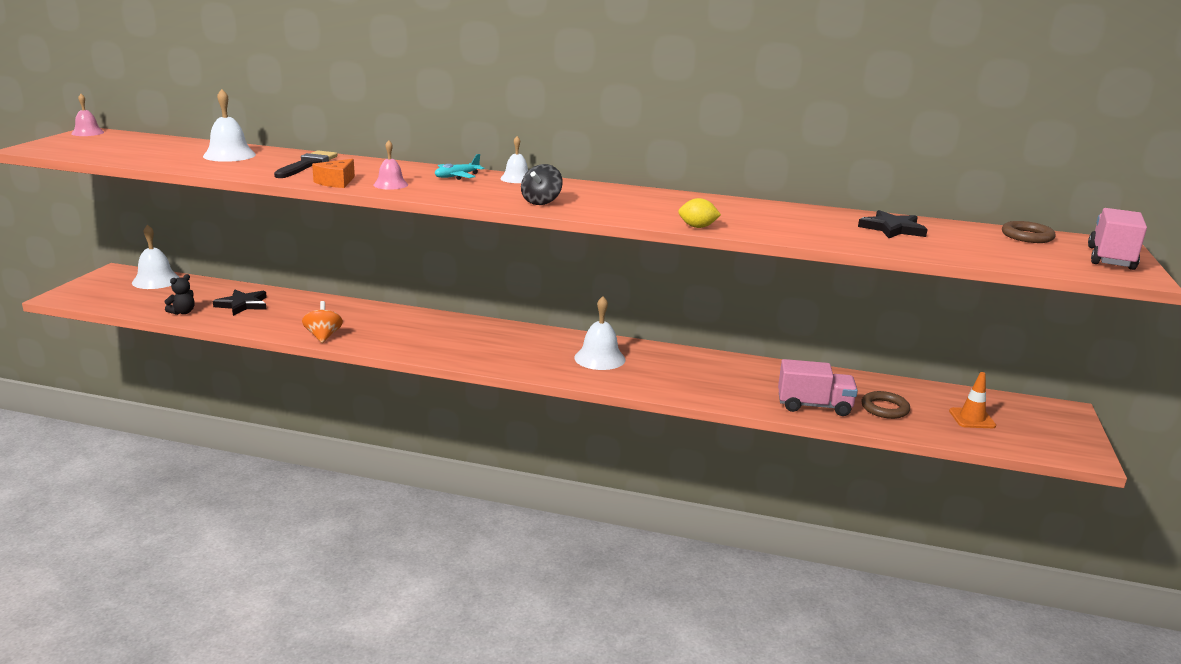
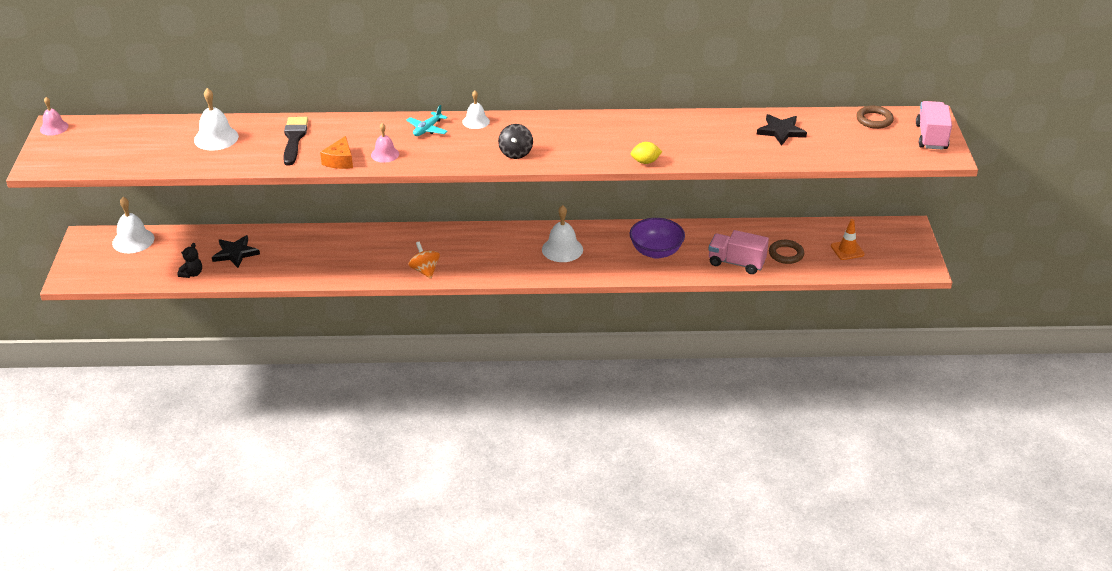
camera: 15 degrees left, 15 degrees up
(323, 336) = (331, 275): orange spinning top -> orange spinning top (425, 270)
(714, 378) = (656, 251): none -> purple bowl
(814, 406) = (736, 263): pink truck -> pink truck turned 150 degrees counterclockwise

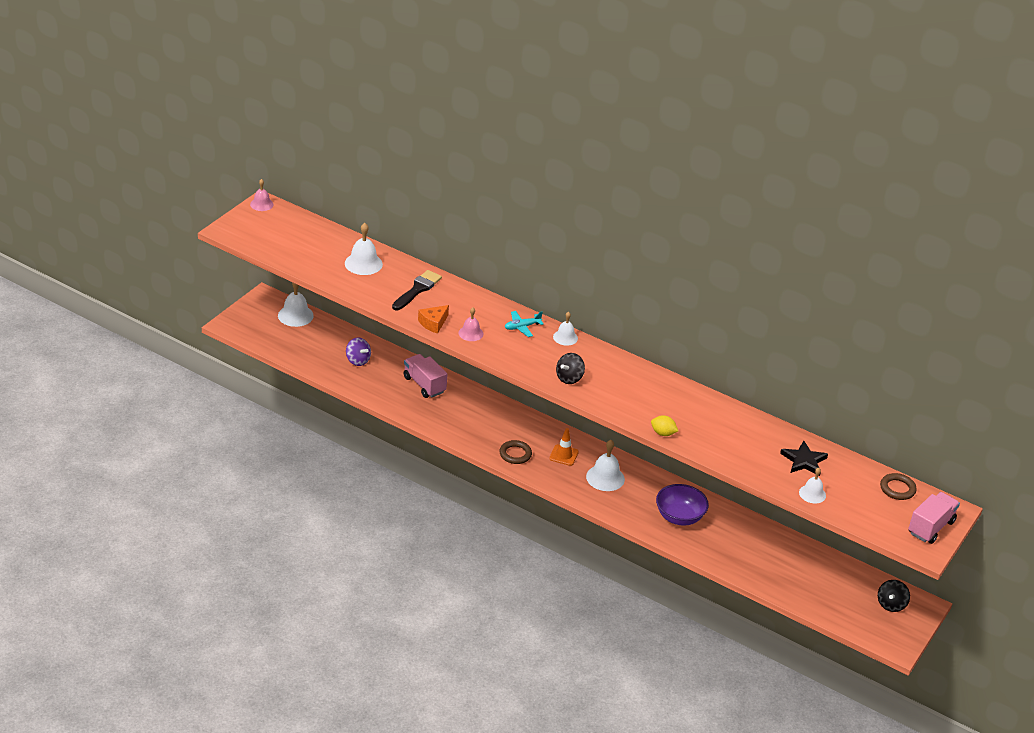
camera: 30 degrees right, 0 degrees up
(192, 274) = (314, 362): black teddy bear -> none
(235, 253) = (358, 360): black star -> purple spinning top
(425, 270) = (483, 442): orange spinning top -> none
(736, 263) = (736, 559): pink truck -> pink truck (424, 385)
(786, 254) = (787, 573): brown ring -> brown ring (515, 454)
(816, 154) = (812, 494): none -> white bell
(847, 250) = (845, 597): orange traffic cone -> orange traffic cone (564, 455)
(886, 239) = (891, 604): none -> black spinning top

